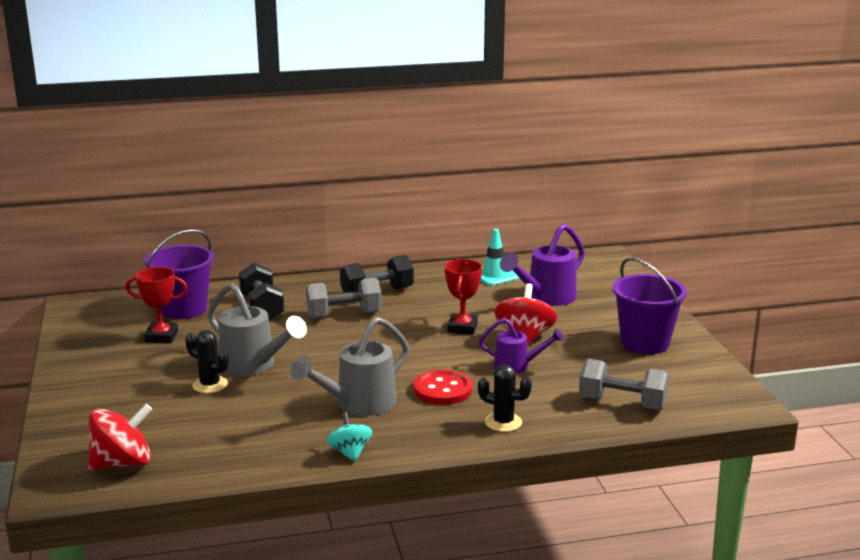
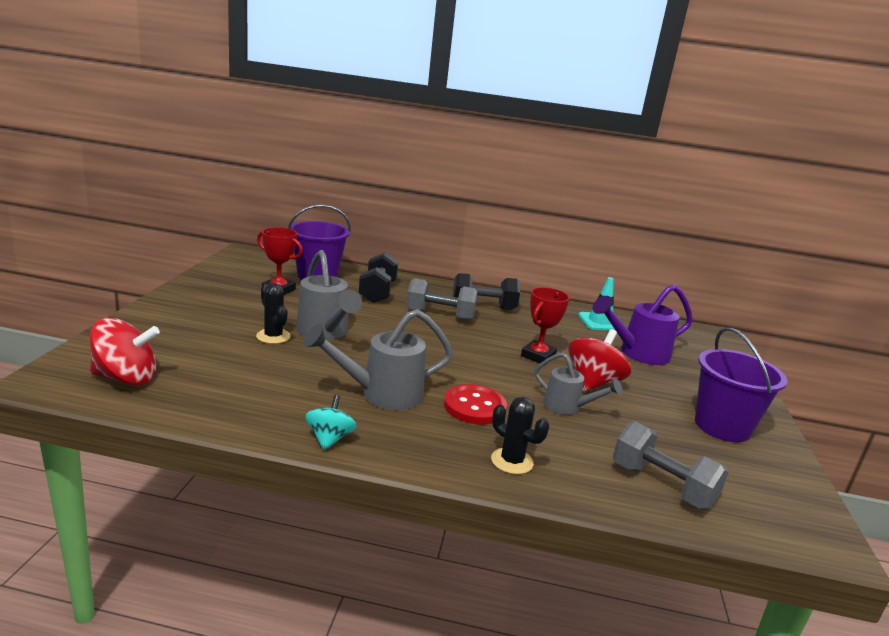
camera: 20 degrees right, 0 degrees up
(517, 366) = (567, 407): purple watering can -> grey watering can

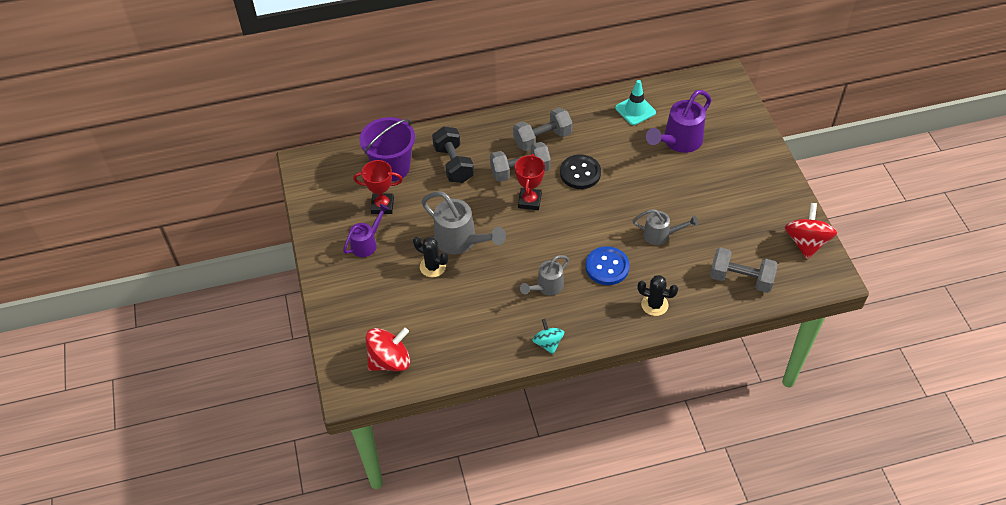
camera: 20 degrees left, 30 degrees up
(231, 302) = (367, 243): none -> purple watering can
(382, 394) = (546, 287): grey watering can -> grey watering can, size x0.62
(474, 406) = (607, 267): red button -> blue button
(483, 307) = (542, 139): black dumbbell -> grey dumbbell
(504, 336) = (580, 173): none -> black button
(538, 356) = (615, 186): red trophy -> red trophy (529, 201)
(593, 383) = (664, 198): red spinning top -> red spinning top (806, 242)
(722, 426) = (757, 201): purple bucket -> none

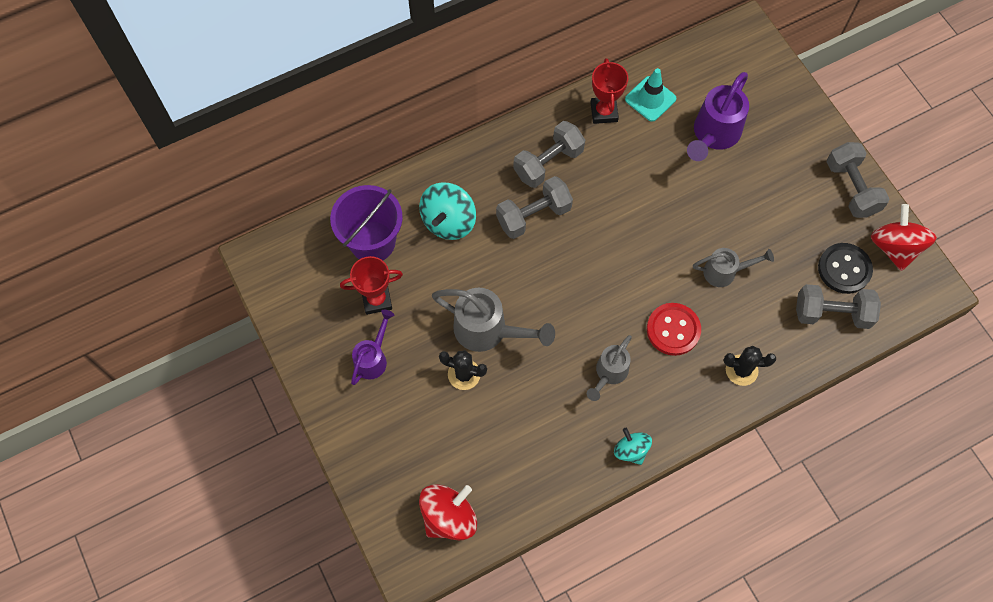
camera: 15 degrees left, 15 degrees up
(453, 164) = (448, 221): black dumbbell -> turquoise spinning top
(529, 201) = (556, 256): red trophy -> red trophy (604, 112)
(580, 173) = (607, 203): black button -> black button (844, 269)
(607, 267) = (673, 330): blue button -> red button
(781, 196) = (851, 188): none -> grey dumbbell

